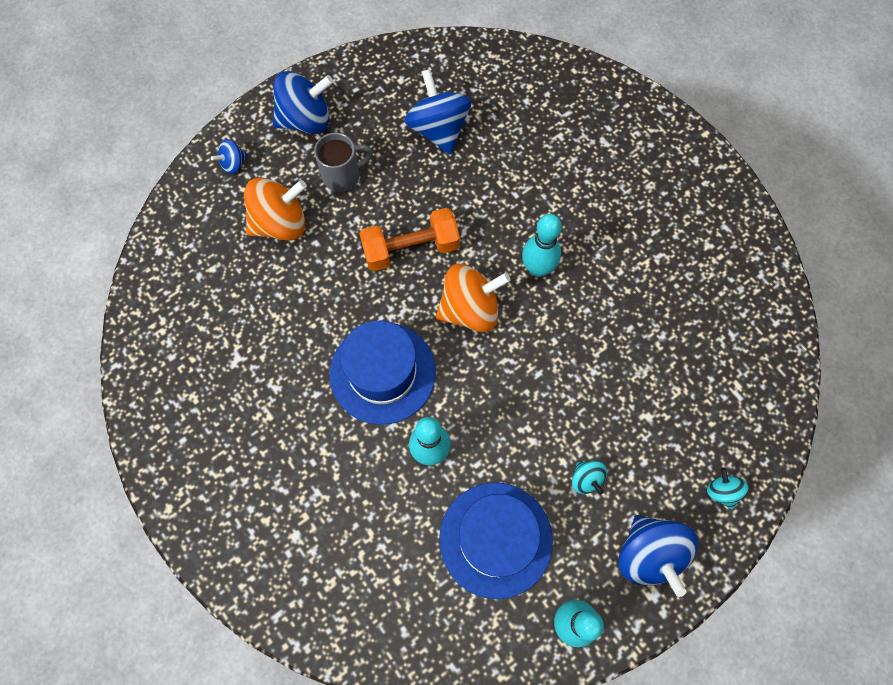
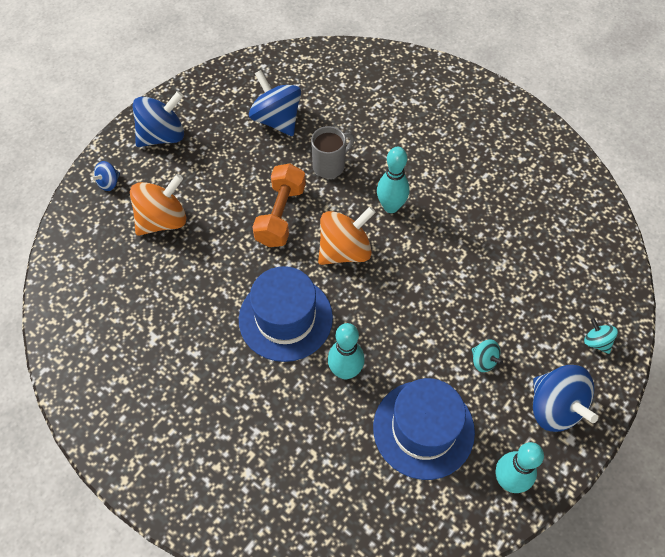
camera: 15 degrees left, 10 degrees down
(342, 176) = (206, 172): grey mug -> grey mug (330, 165)
(410, 248) = (280, 215): orange dumbbell -> orange dumbbell turned 45 degrees counterclockwise

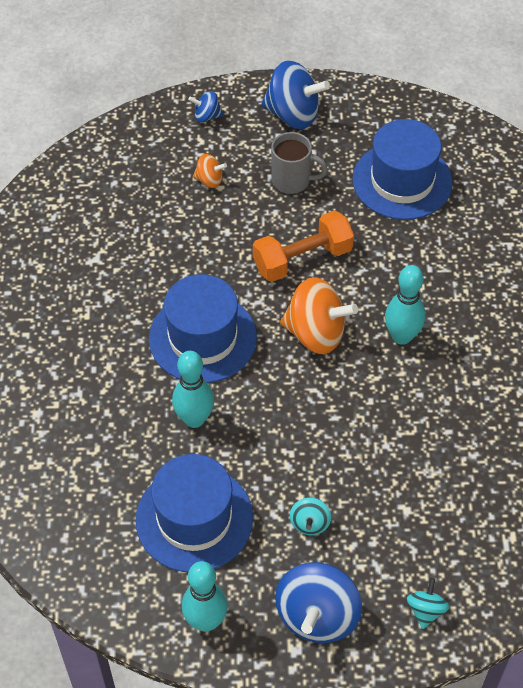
camera: 50 degrees right, 5 degrees down
(163, 220) = (209, 180): orange spinning top -> orange spinning top, size x0.49
(276, 119) = (402, 181): blue spinning top -> blue hat
(330, 165) = (396, 257): grey mug -> grey mug (292, 180)

